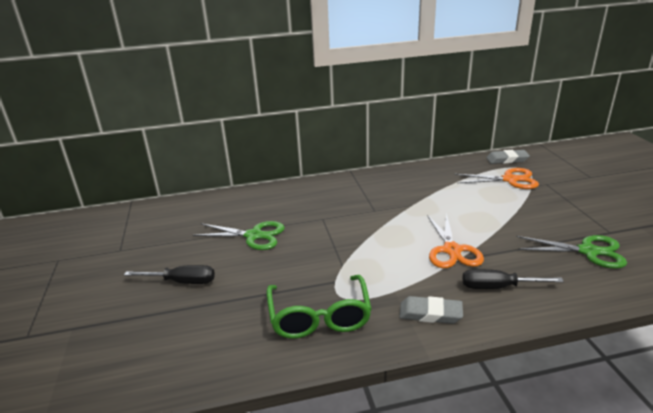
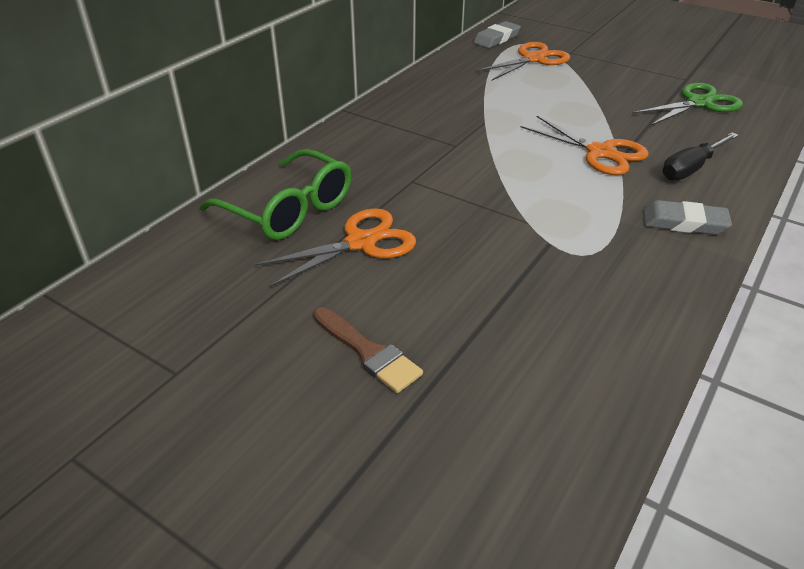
camera: 45 degrees left, 10 degrees up
(182, 282) = (368, 352): black screwdriver -> brown brush
(254, 235) = (361, 242): green scissors -> orange scissors
(319, 317) = (601, 288): green glasses -> green glasses (289, 209)
(430, 313) = (684, 223): grey eraser -> grey eraser turned 45 degrees clockwise

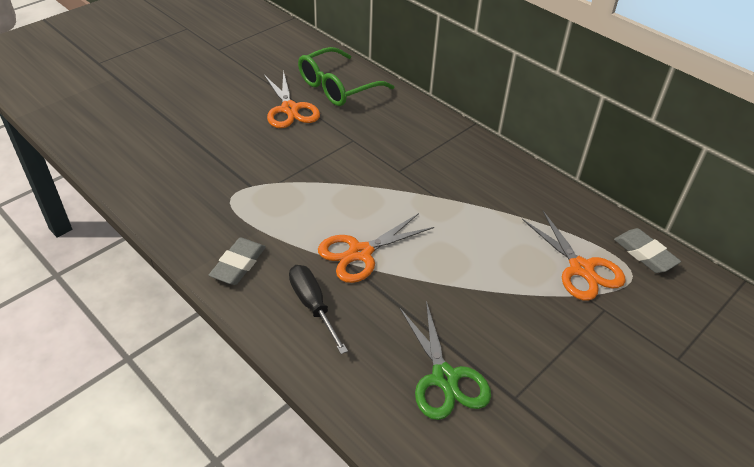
camera: 100 degrees right, 5 degrees up
(368, 352) = (197, 100): brown brush -> none

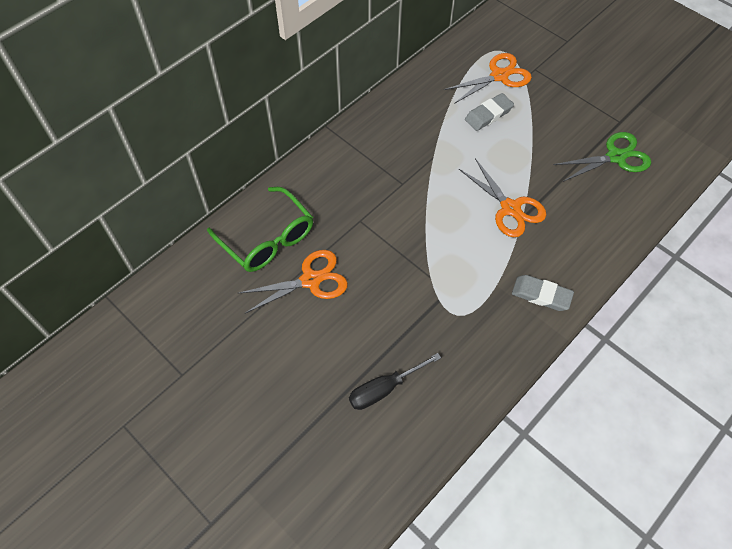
camera: 90 degrees left, 15 degrees up
(313, 306) = (573, 237): black screwdriver -> black screwdriver (384, 389)
(645, 254) = (477, 40): grey eraser -> grey eraser (488, 114)

